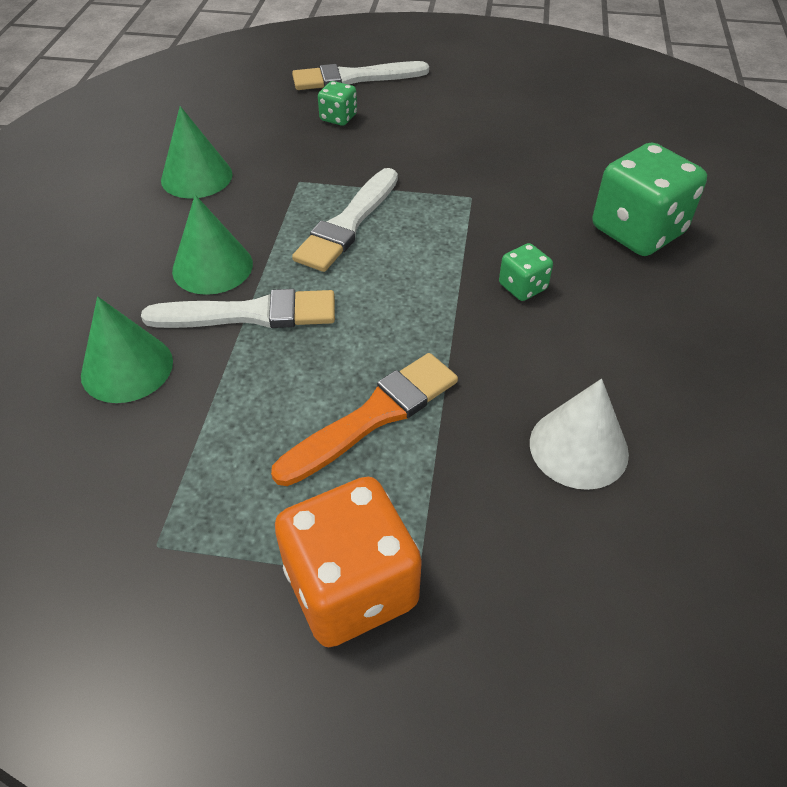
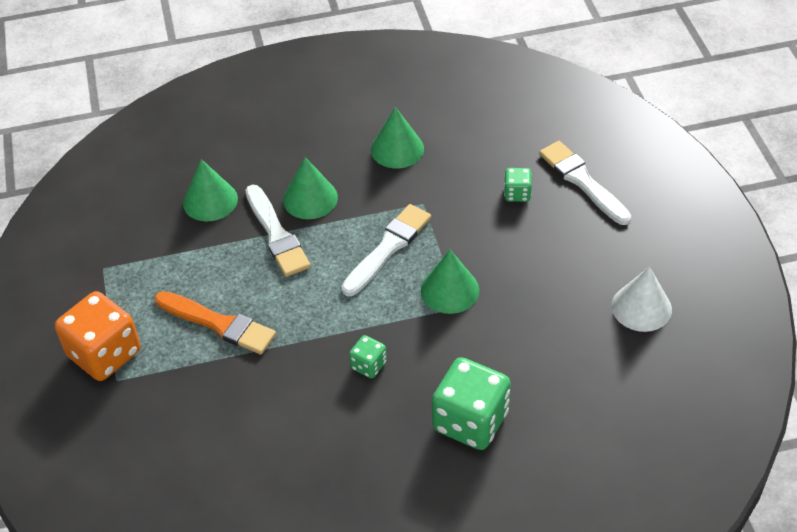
camera: 70 degrees right, 0 degrees up
(348, 224) = (388, 248): white brush -> white brush turned 120 degrees clockwise
(443, 196) = (450, 290): none -> green cone
(578, 447) = (233, 430): white cone -> white cone (641, 307)

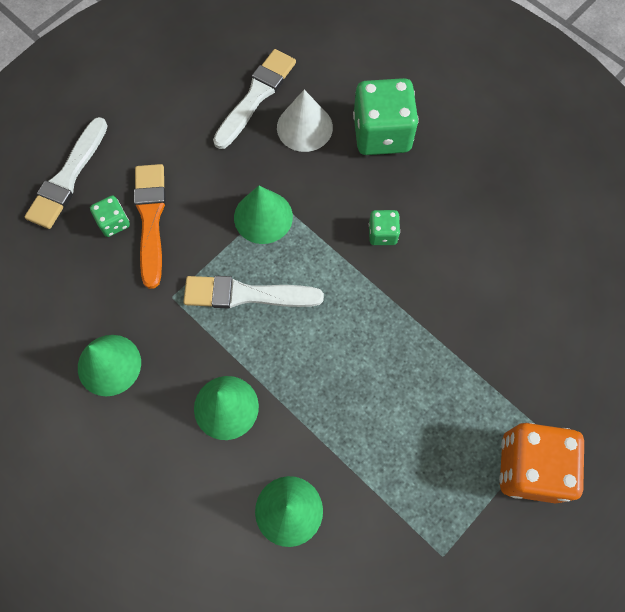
camera: 125 degrees left, 20 degrees up
(218, 324) = (427, 386): orange brush -> orange brush (151, 219)
(276, 234) = (292, 408): white brush -> white brush (256, 96)
(641, 307) = (193, 73): white cone -> white cone (304, 127)

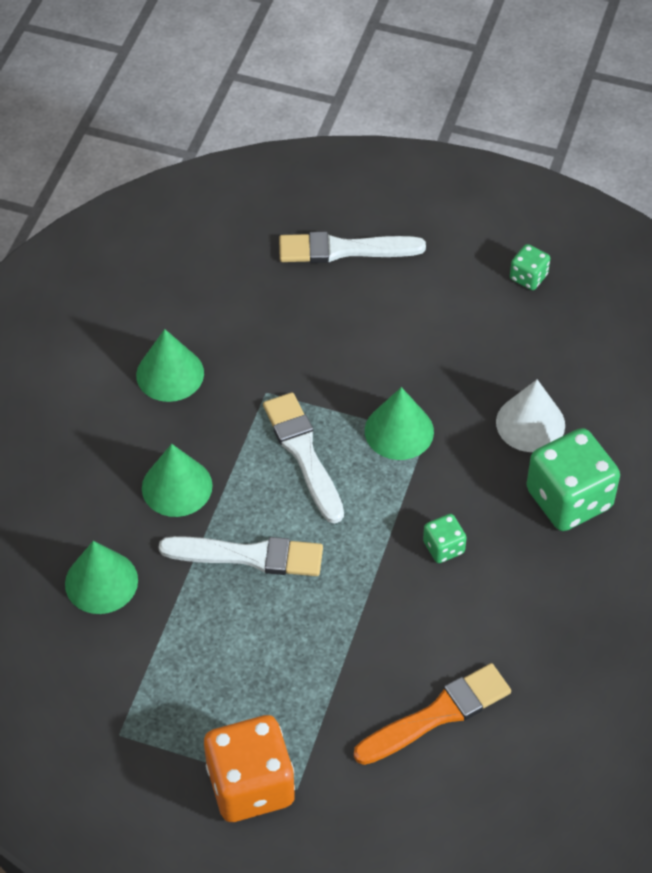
camera: 65 degrees right, 15 degrees down
(114, 223) = (317, 309): green dice -> green dice (528, 277)
(151, 219) = (339, 337): orange brush -> orange brush (437, 714)
(256, 96) = (540, 363): white brush -> white brush (249, 556)

